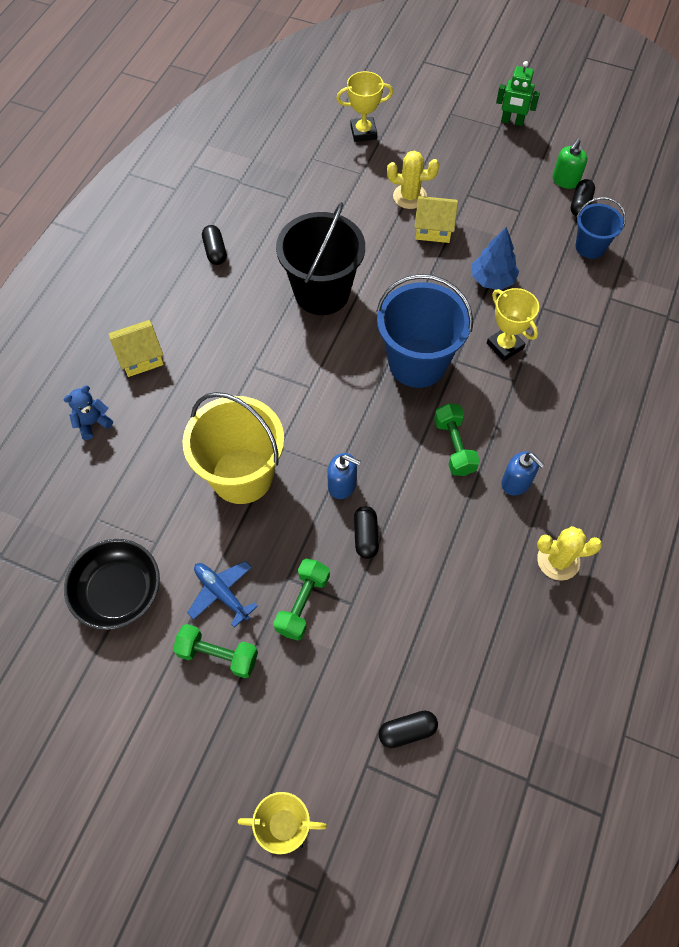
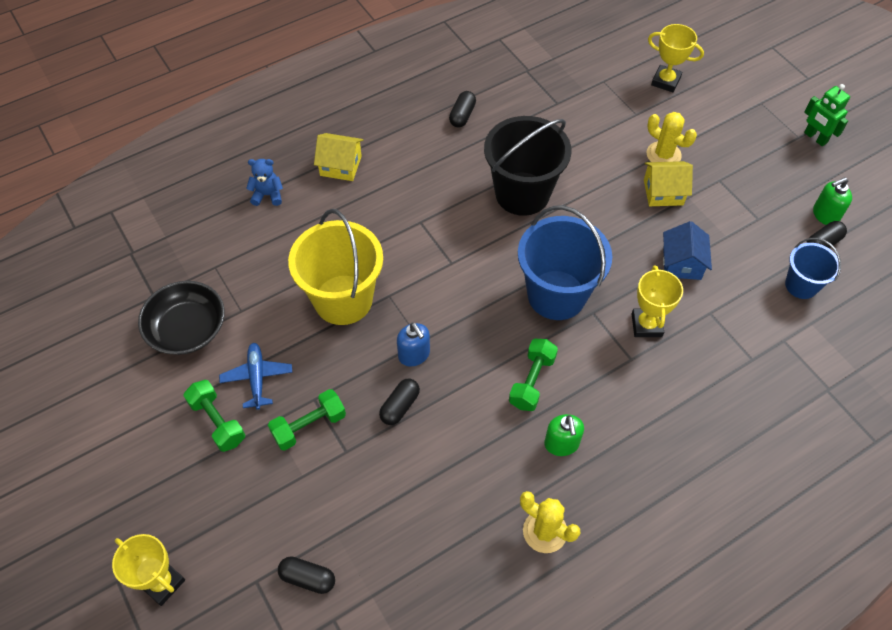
camera: 35 degrees right, 5 degrees down
(433, 228) = (663, 192): yellow house -> yellow house turned 45 degrees counterclockwise
(492, 279) = (682, 263): blue tree -> blue house
(516, 482) = (561, 444): blue soap dispenser -> green soap dispenser

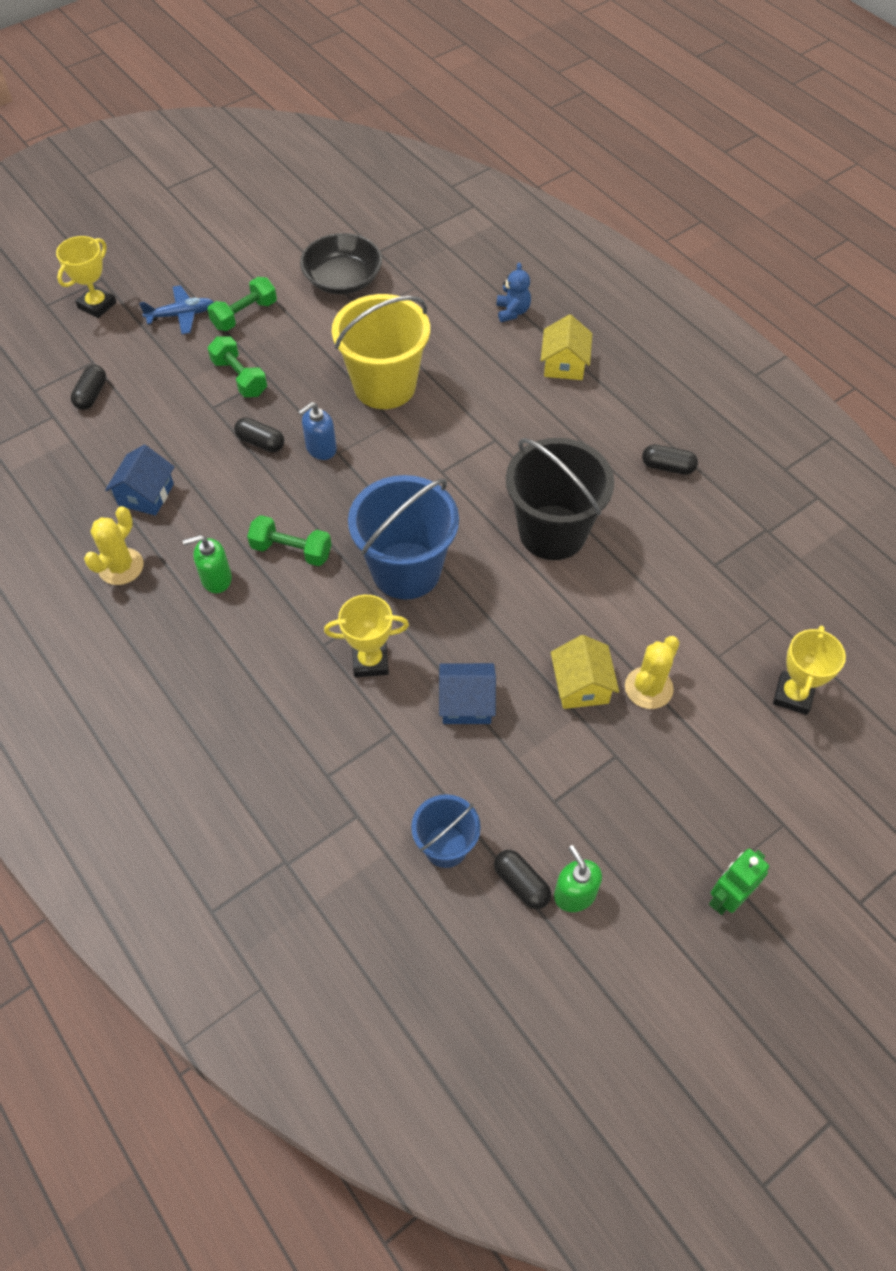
camera: 85 degrees right, 0 degrees up
(257, 378) = (291, 335): blue plane -> blue plane (181, 315)
(456, 512) = (146, 494): none -> blue house

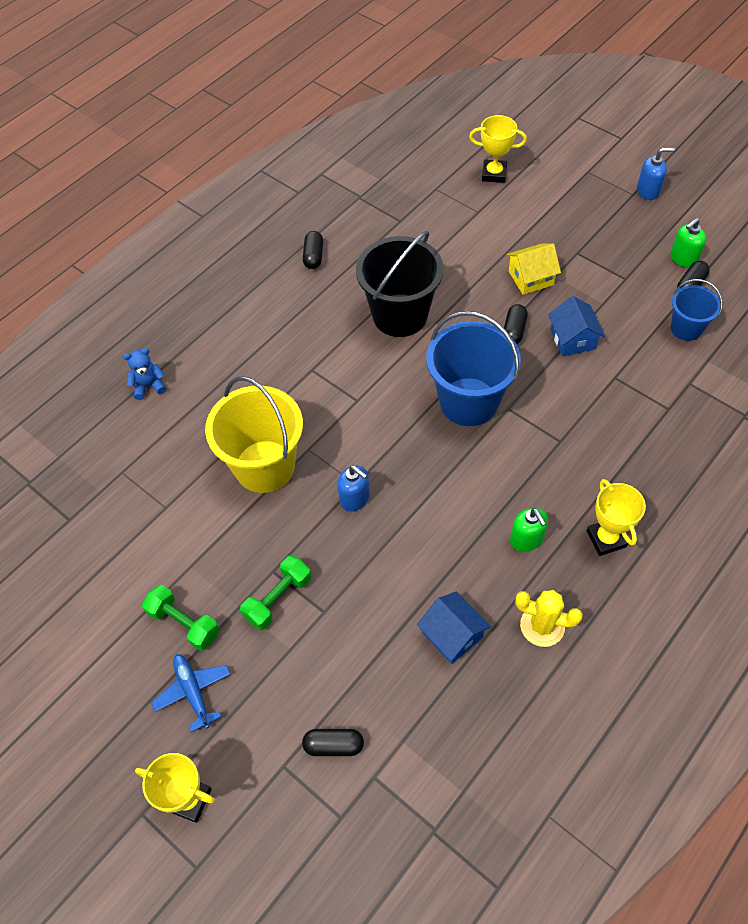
camera: 100 degrees left, 0 degrees up
(146, 494) = (452, 635): blue house -> blue house turned 45 degrees clockwise
(260, 442) = (360, 552): black capsule -> black capsule (514, 331)
(291, 550) = (476, 489): green dumbbell -> none
(343, 279) = (117, 541): black bowl -> none
(370, 661) = (562, 405): yellow trophy -> yellow trophy (606, 539)
(564, 364) = (212, 337): yellow house -> none
(648, 688) = (518, 243): yellow cactus -> none
(727, 898) = (648, 191): green robot -> blue soap dispenser

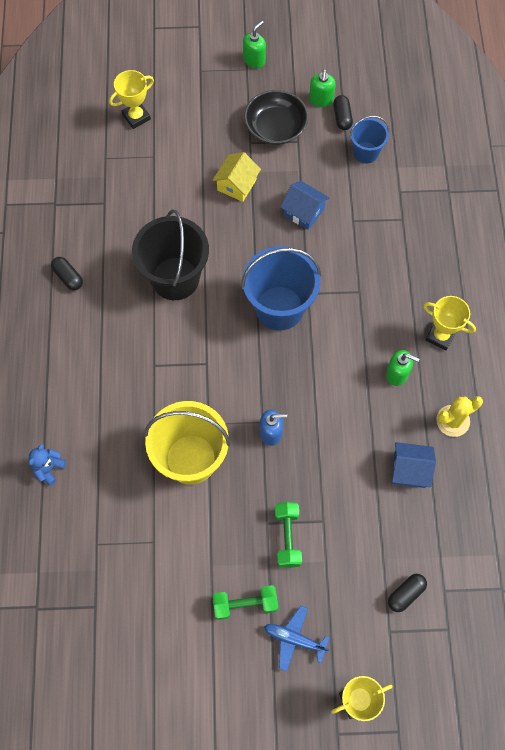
camera: 45 degrees left, 10 degrees up
(514, 331) = (261, 234): black capsule -> none
(614, 255) = (275, 127): none -> black bowl
(648, 191) = (254, 60): blue soap dispenser -> green soap dispenser

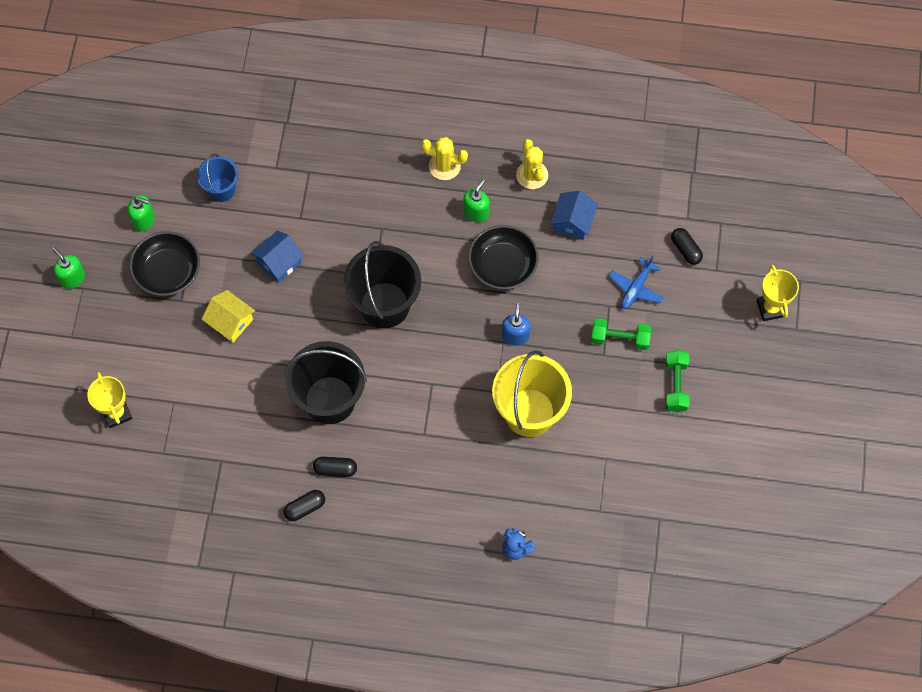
camera: 80 degrees left, 0 degrees up
(279, 308) = (384, 305): blue bucket -> black bucket
(294, 639) = (712, 349): blue plane -> blue plane (636, 288)
(342, 117) = (172, 203): black capsule -> black capsule (335, 469)
(345, 408) = (503, 265): none -> black bowl
(440, 336) = (444, 166): yellow trophy -> yellow cactus

